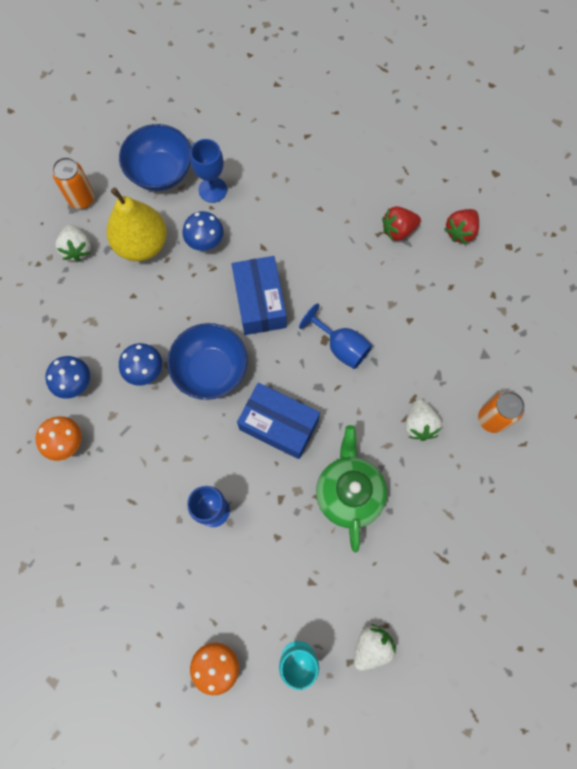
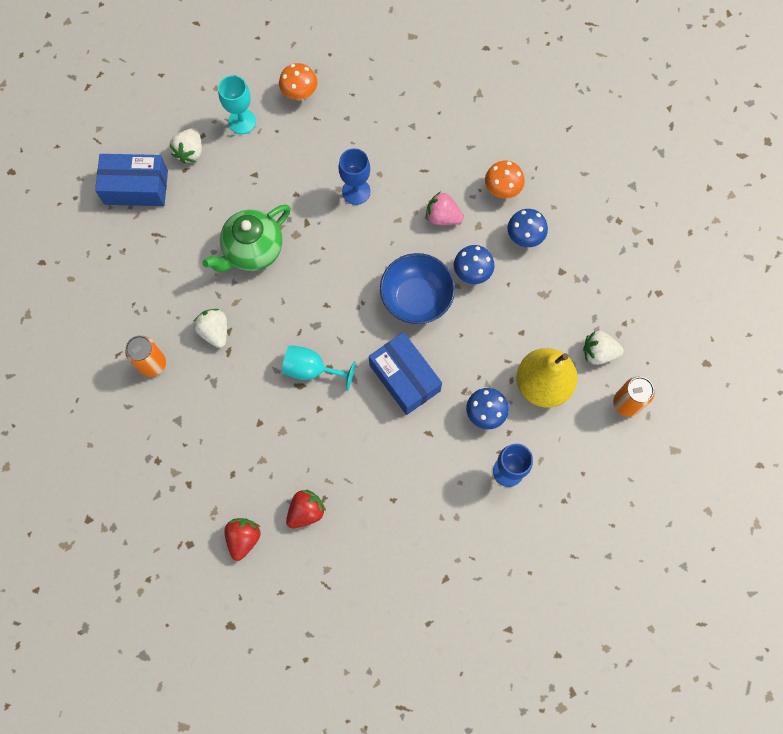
camera: 155 degrees right, 0 degrees up
(77, 249) = (598, 352): white strawberry -> white strawberry turned 45 degrees counterclockwise
(141, 441) = (442, 217): none -> pink strawberry
(160, 172) = (569, 466): blue bowl -> none
(279, 425) = (335, 278): blue box -> blue box (136, 187)
(341, 346) = (311, 369): blue goblet -> turquoise goblet
(348, 493) = (253, 251): green teapot -> green teapot turned 75 degrees clockwise

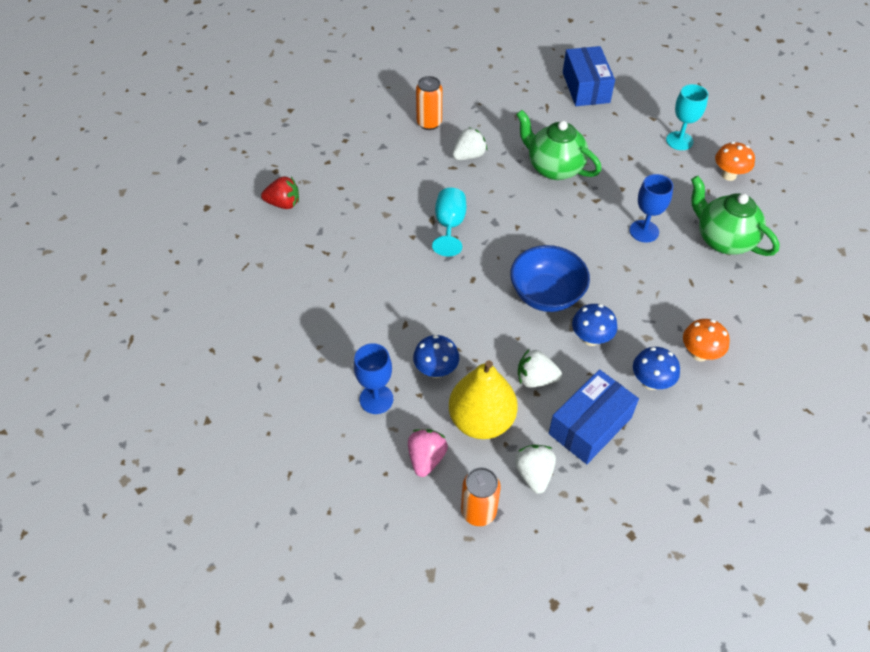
camera: 80 degrees right, 20 degrees down
(190, 152) = (633, 113): white strawberry -> white strawberry (535, 379)
(306, 511) = (313, 242): red strawberry -> none
(380, 127) = (723, 240): none -> green teapot
(404, 378) = (458, 297): blue box -> blue box (590, 425)
(442, 217) = (645, 304): pink strawberry -> pink strawberry (426, 458)

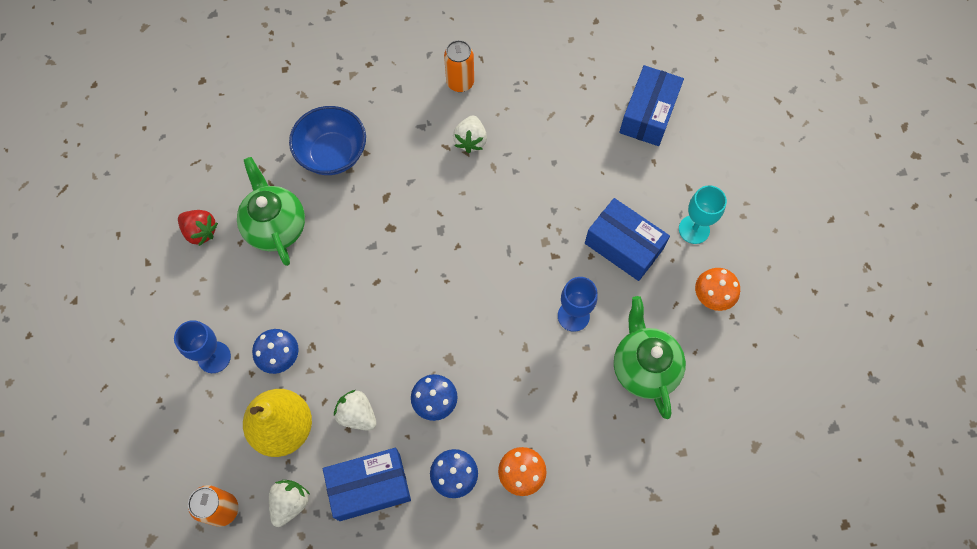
camera: 30 degrees right, 15 degrees up
(283, 204) = (268, 110): red strawberry -> red strawberry (200, 232)
(426, 458) = (216, 436): pink strawberry -> none
(449, 225) = (397, 212): turquoise goblet -> none
(469, 156) = (470, 141): white strawberry -> white strawberry turned 105 degrees clockwise
(546, 295) = (429, 335): blue bowl -> blue bowl (332, 154)
(554, 168) = (542, 197): green teapot -> green teapot (276, 227)
(640, 172) = (623, 246): none -> blue box

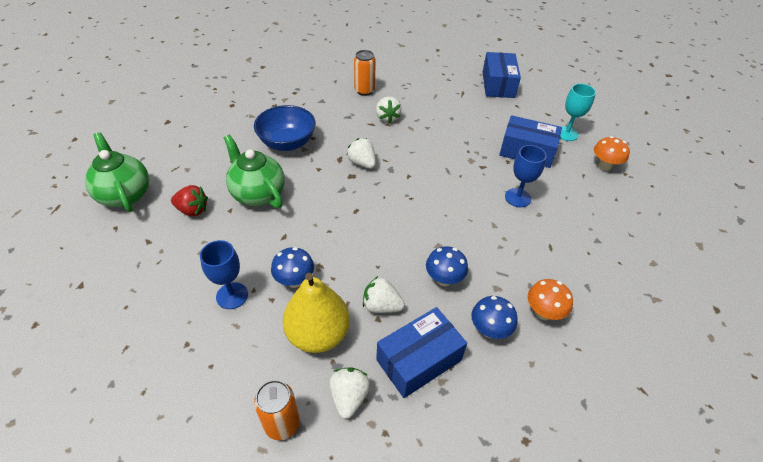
camera: 20 degrees left, 20 degrees down
(410, 211) = (362, 163): none -> white strawberry
(644, 367) = (588, 216): green teapot -> green teapot (125, 195)

